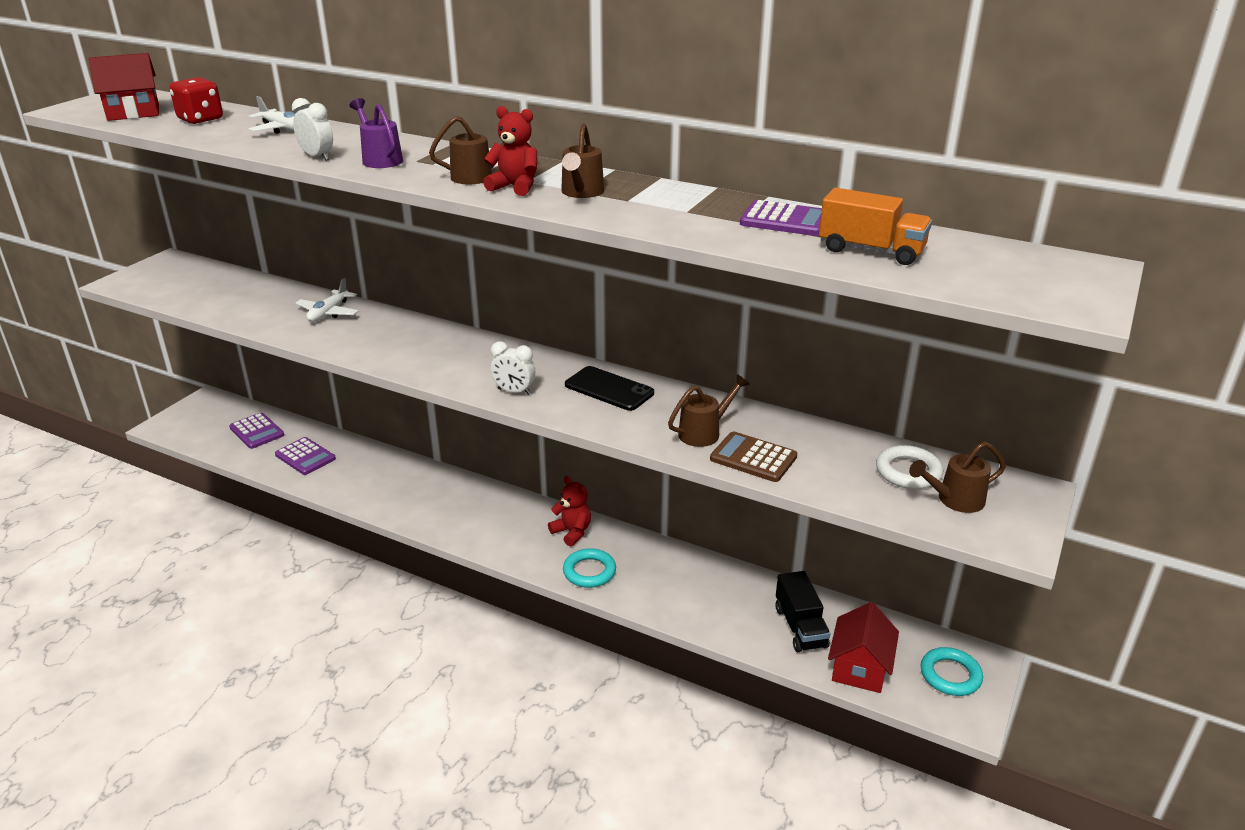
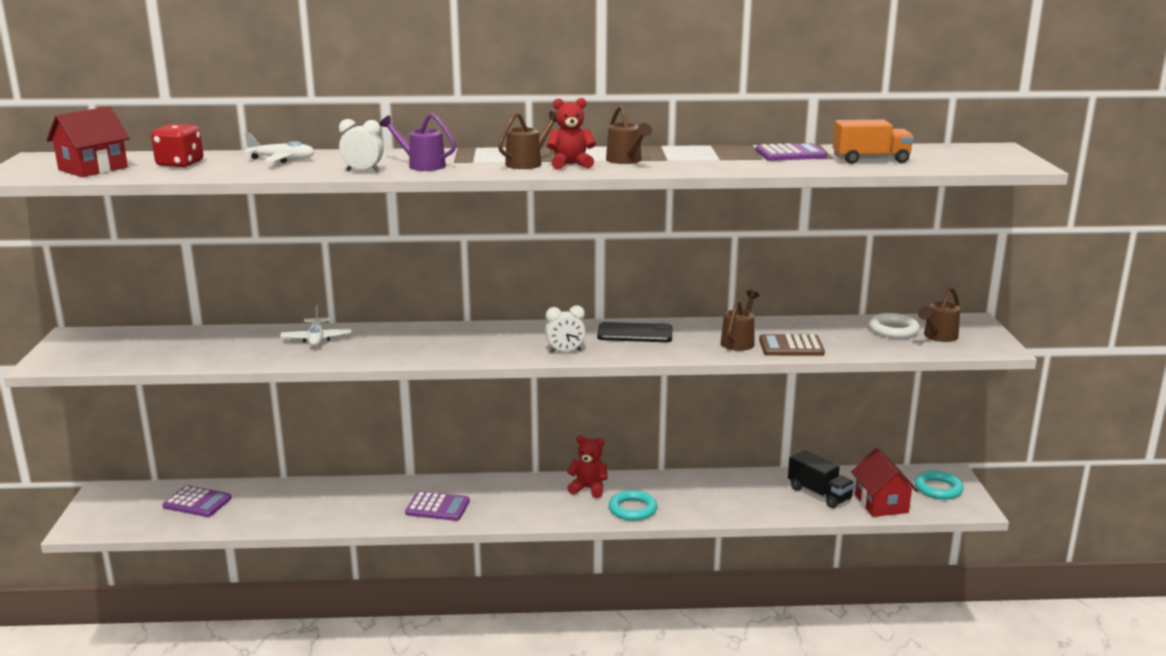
camera: 30 degrees left, 10 degrees down
(305, 457) = (276, 507): purple calculator -> purple calculator (437, 507)

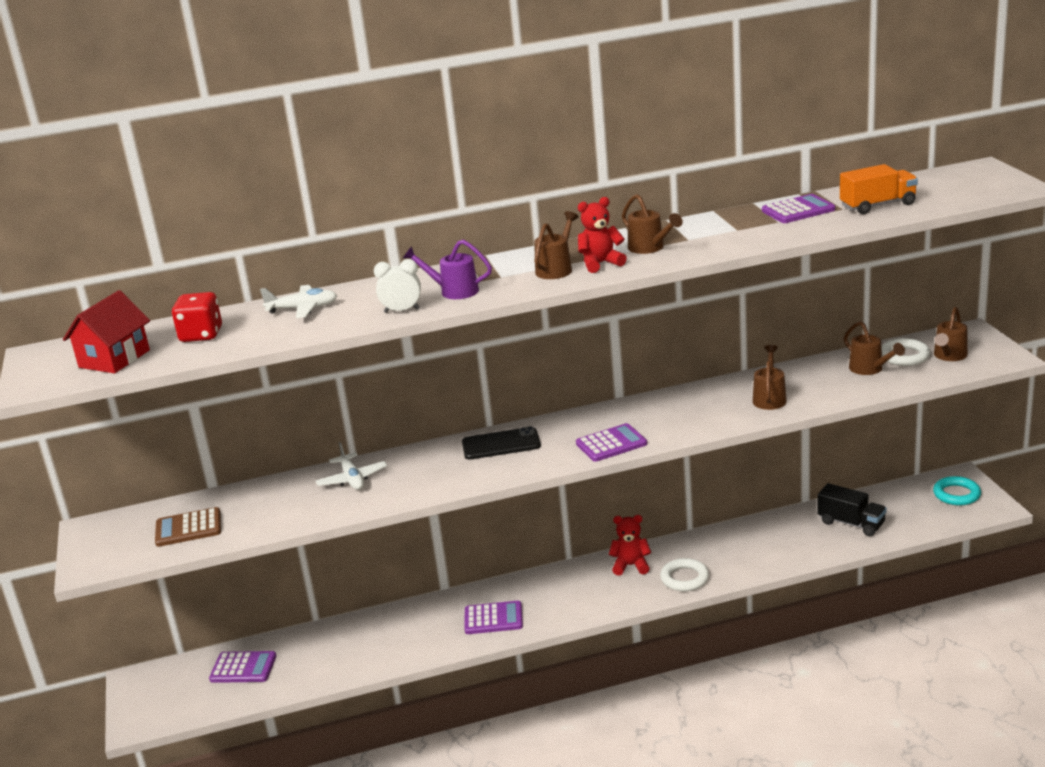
camera: 10 degrees left, 5 degrees up
(565, 351) = (611, 444): white clock -> purple calculator
(632, 509) = (684, 578): turquoise ring -> white ring
(635, 333) = (665, 409): black phone -> black phone (501, 444)
(791, 347) = (821, 395): brown calculator -> brown calculator (188, 528)
(852, 334) = (869, 369): none -> brown watering can
(881, 503) = (912, 521): red house -> none

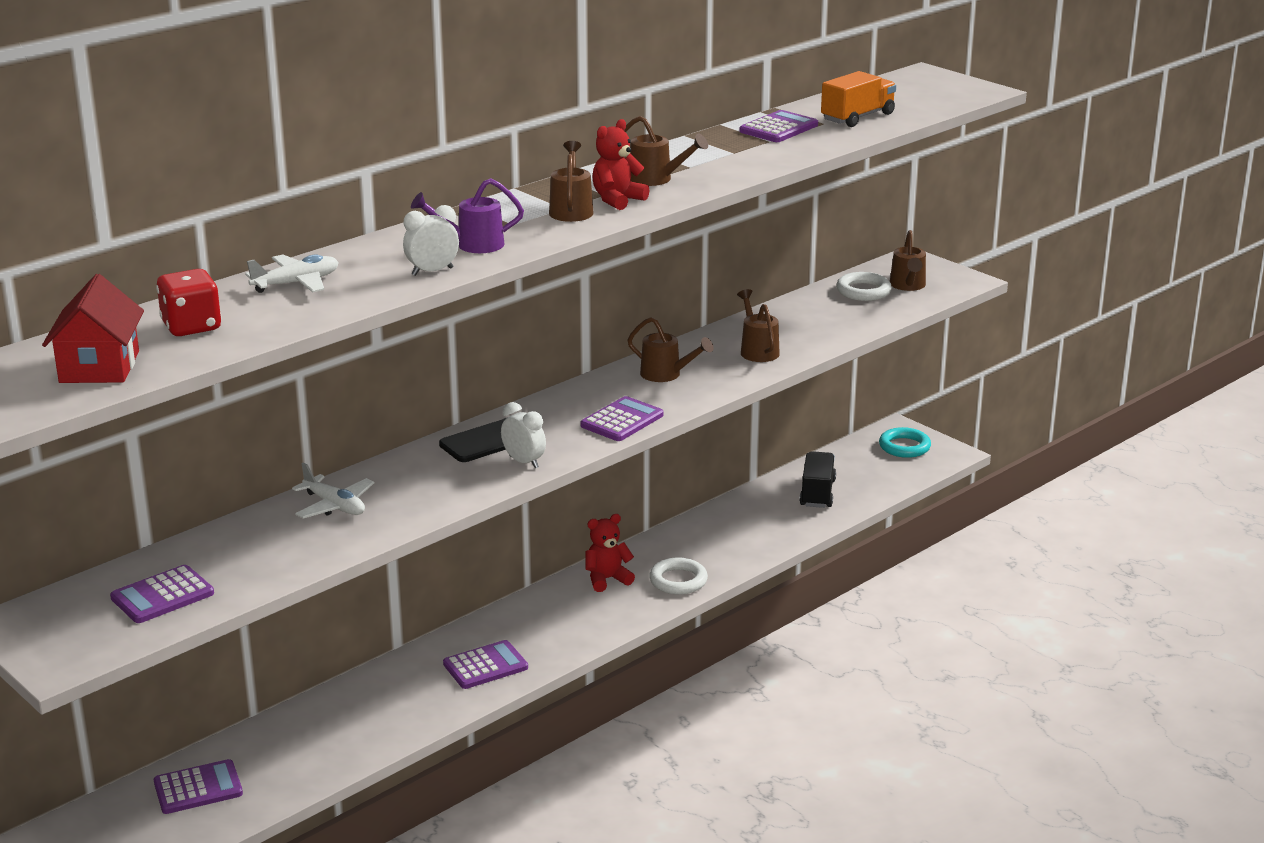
camera: 30 degrees left, 0 degrees up
(188, 528) = (162, 596): brown calculator -> purple calculator
(510, 467) = (524, 462): none -> white clock
(851, 523) = (817, 493): black truck -> black truck turned 90 degrees counterclockwise
(869, 369) = (838, 308): brown watering can -> brown watering can (666, 375)

